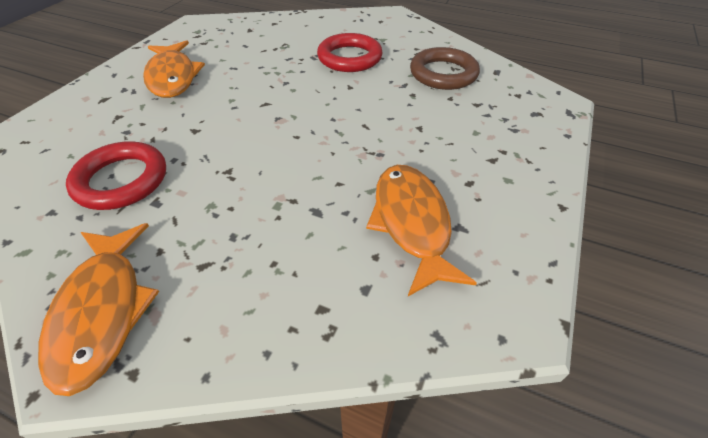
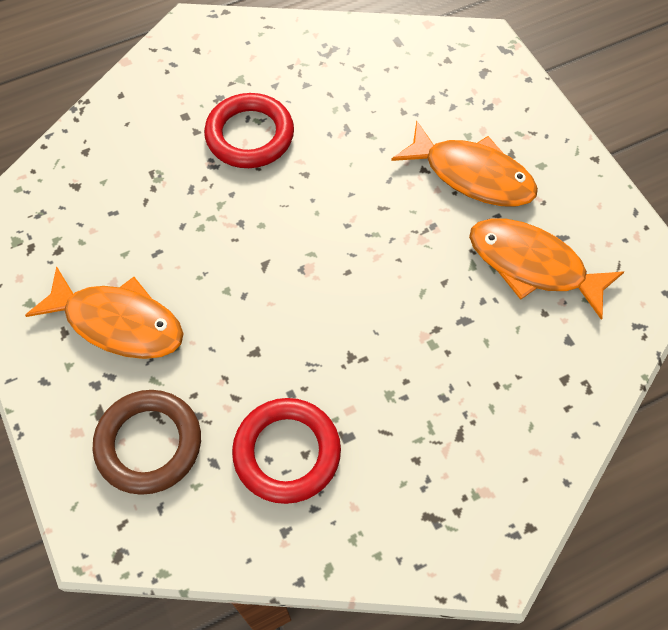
camera: 50 degrees left, 15 degrees up
(102, 312) = (455, 527): orange fish -> orange fish (472, 175)
(443, 74) = (360, 84): brown ring -> brown ring (149, 444)

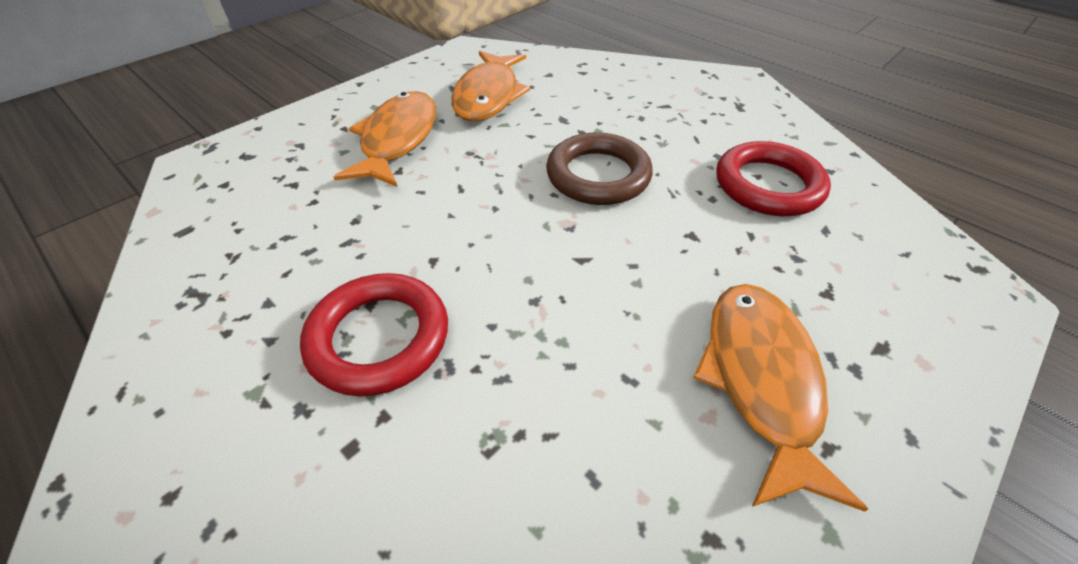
camera: 110 degrees left, 15 degrees down
(149, 444) = (863, 285): brown ring -> brown ring (598, 175)

